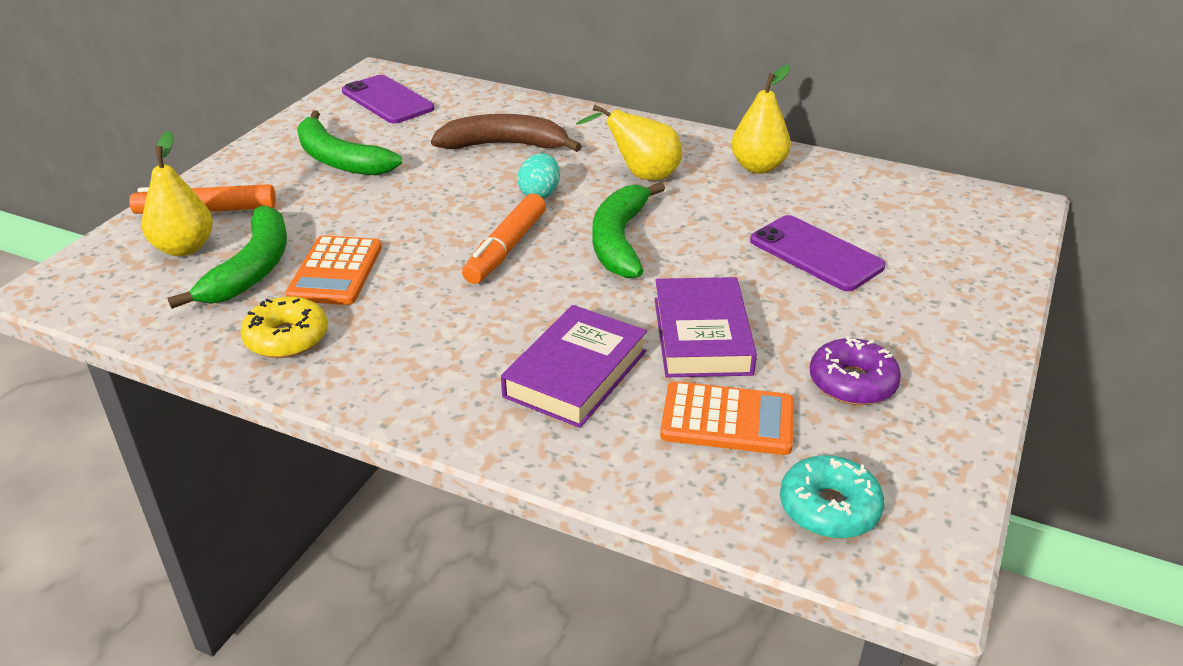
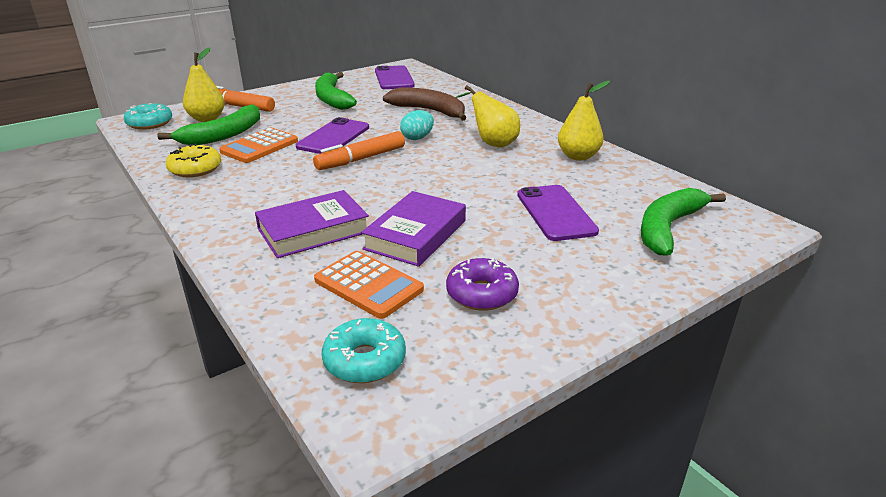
camera: 30 degrees right, 5 degrees down
(94, 283) = (150, 123): none -> turquoise donut
(424, 225) = (333, 137): none -> purple phone
(619, 240) = (433, 172): green banana -> green banana (668, 228)

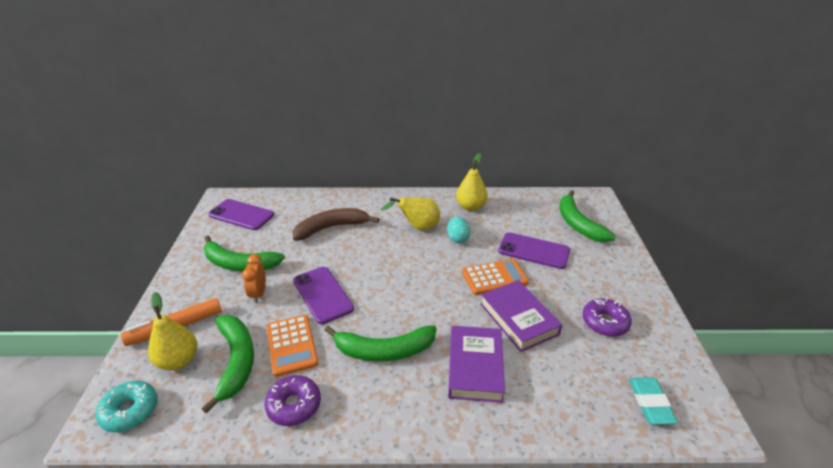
camera: 55 degrees left, 5 degrees up
(195, 169) = (294, 405): yellow donut -> purple donut
(291, 182) = (384, 350): none -> green banana
(305, 116) = (258, 294): none -> orange clock
(361, 159) = (380, 296): orange marker -> none
(364, 360) = (650, 403): turquoise donut -> turquoise eraser
(368, 285) = (568, 367): orange calculator -> orange calculator (494, 277)
(417, 138) = (373, 254): turquoise egg -> turquoise egg (457, 238)

